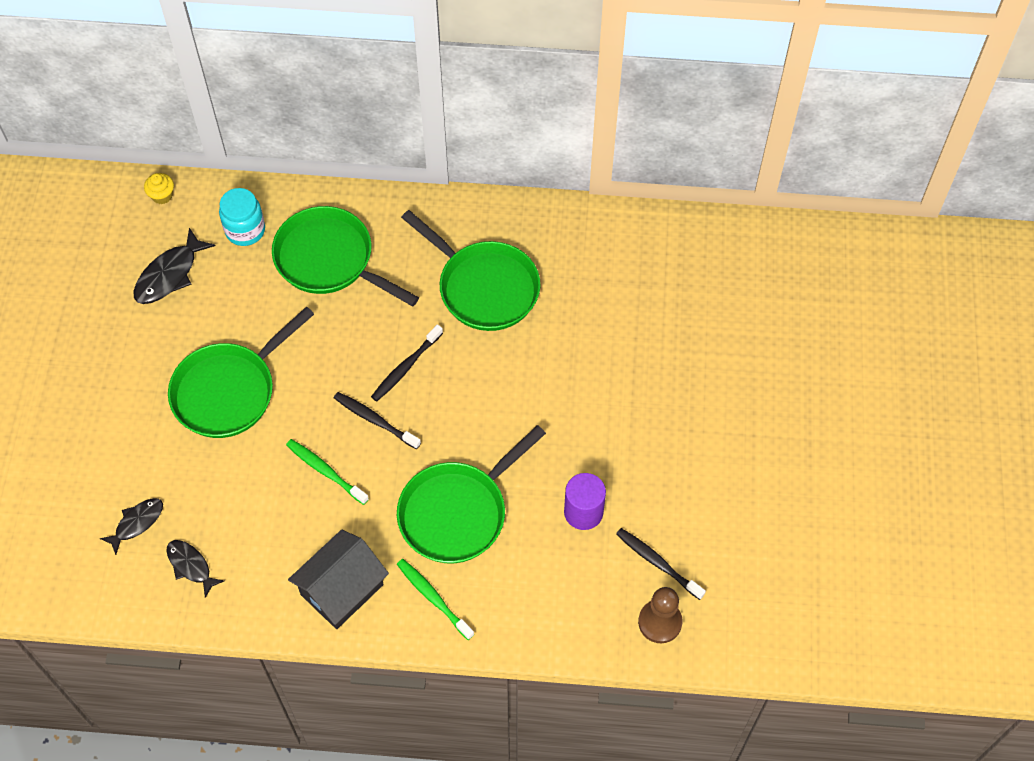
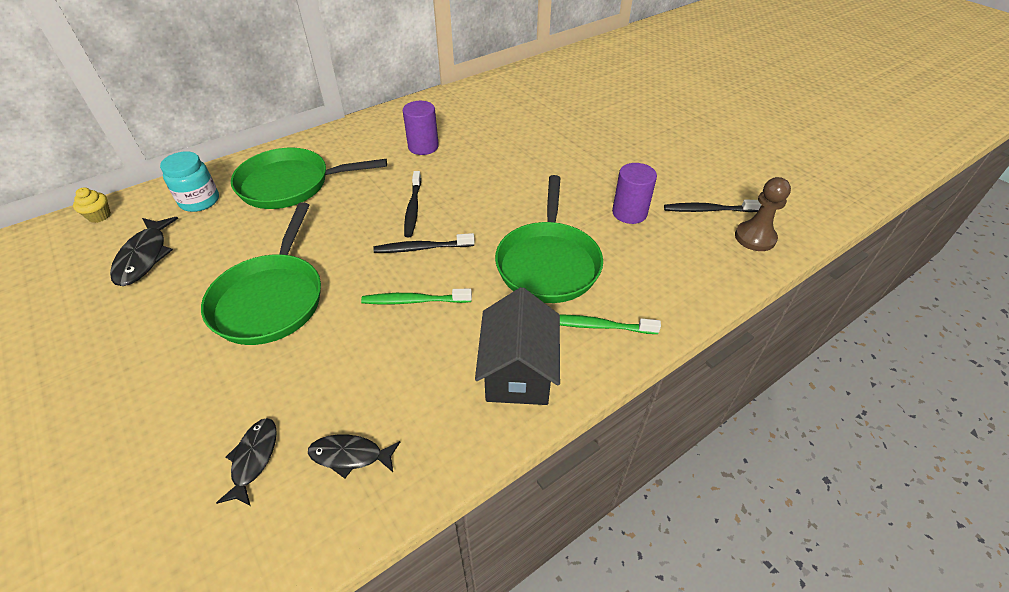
camera: 40 degrees left, 15 degrees down
(483, 287) = (423, 146): green pan -> purple cylinder

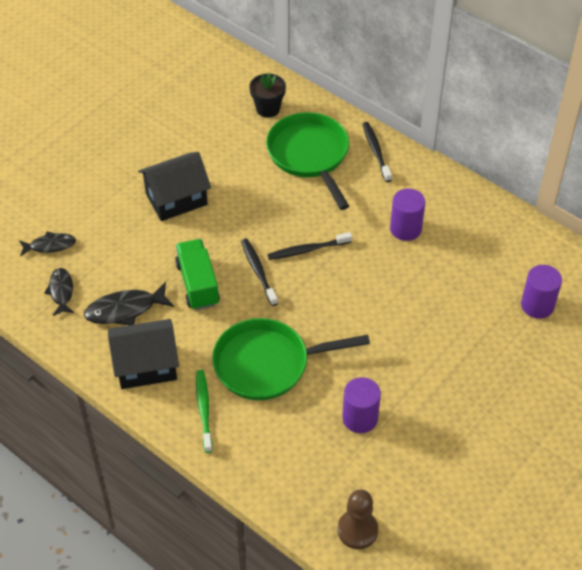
camera: 75 degrees right, 5 degrees up
(99, 216) = (231, 62): yellow cupcake -> none
(144, 257) = (196, 110): black fish -> black fish (125, 310)
(200, 201) = (268, 109): turquoise jar -> black flower pot
(271, 298) = (176, 199): green pan -> black house
(414, 301) = (198, 284): green toothbrush -> green truck
(537, 102) = (537, 305): none -> purple cylinder
(708, 210) = (389, 487): black toothbrush -> black toothbrush (376, 151)

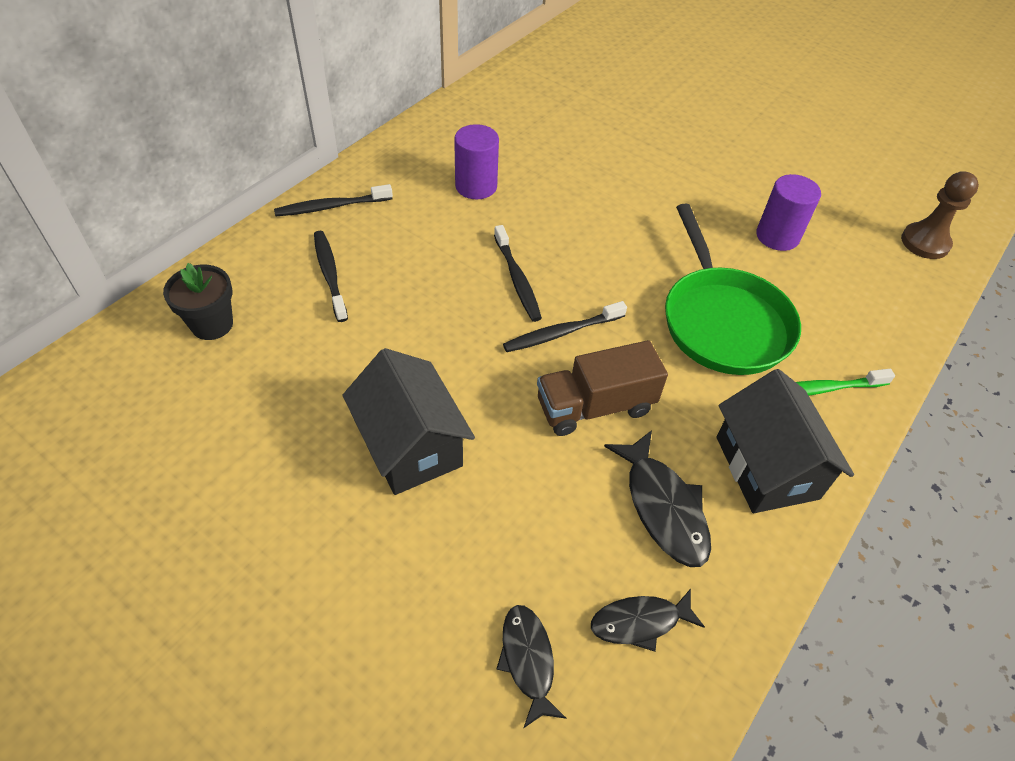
camera: 95 degrees left, 0 degrees up
(198, 284) = (595, 406): green truck -> brown truck
(310, 156) = (330, 274): green pan -> black toothbrush
(537, 305) = (585, 97): purple cylinder -> none

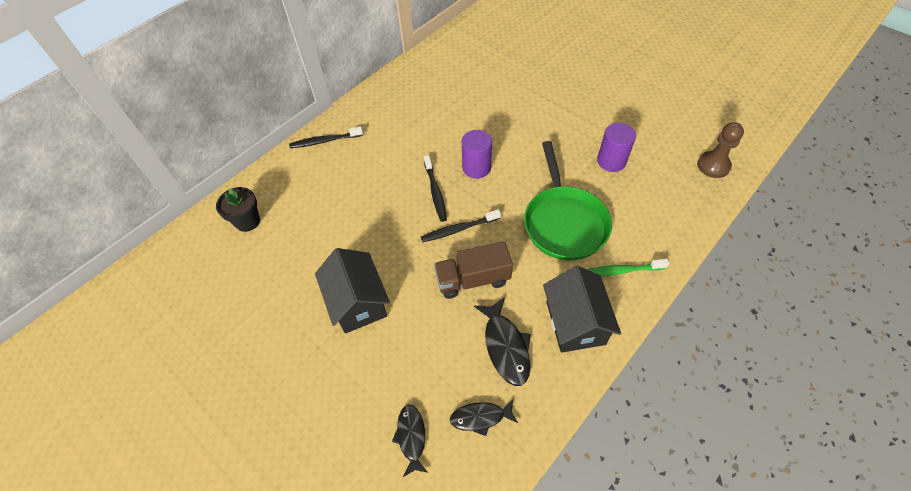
camera: 10 degrees right, 5 degrees up
(330, 274) = (320, 188): black toothbrush -> none
(476, 186) = (417, 125): purple cylinder -> purple cylinder (476, 167)

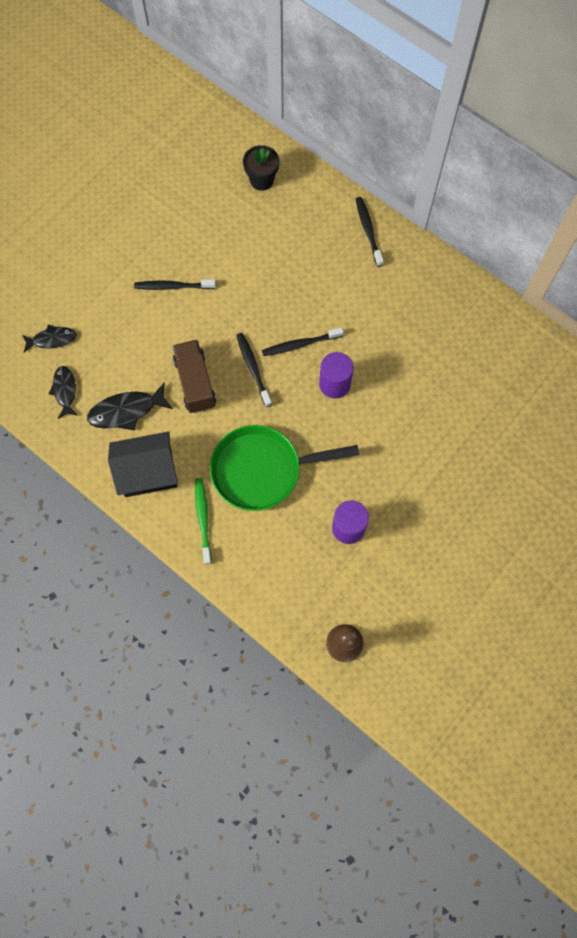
camera: 85 degrees right, 15 degrees up
(358, 302) = (173, 286): black house -> black toothbrush

